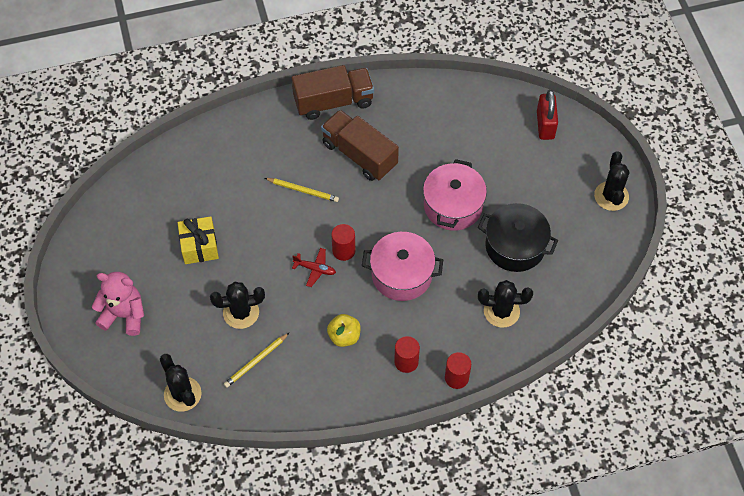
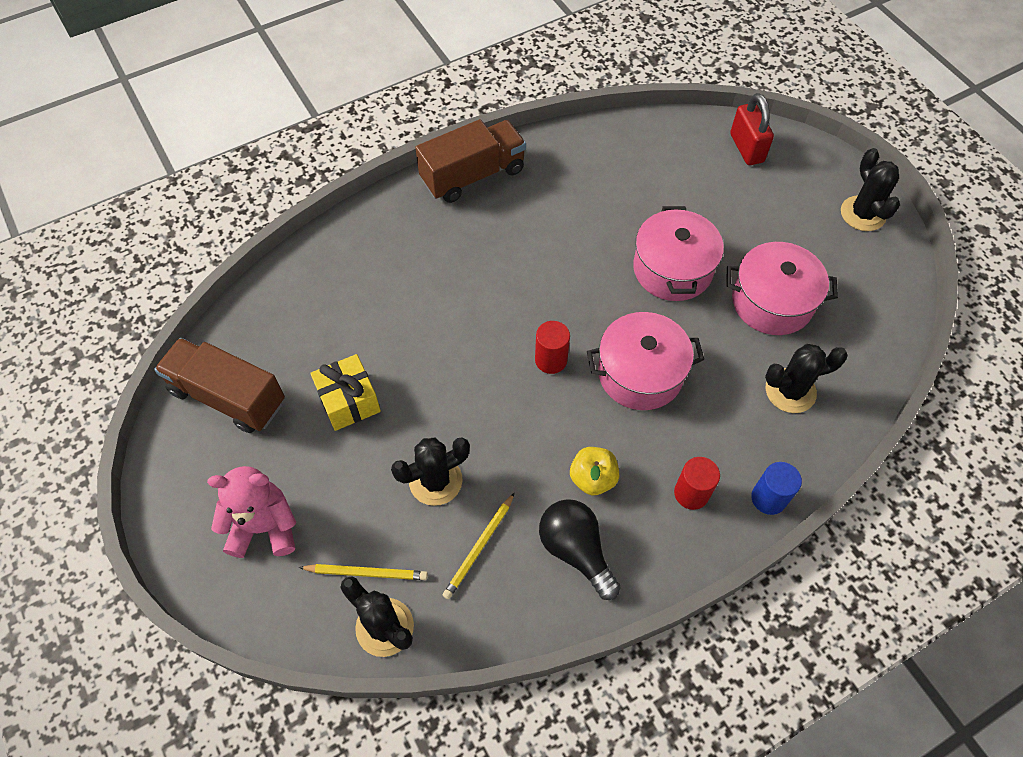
camera: 15 degrees left, 0 degrees up
(303, 190) = (469, 293): yellow pencil -> yellow pencil (366, 572)
(315, 269) = (520, 394): red plane -> none
(317, 379) = (576, 550): none -> black light bulb
(359, 154) = (528, 232): brown truck -> brown truck (228, 396)
(456, 378) = (768, 498): red cylinder -> blue cylinder
(515, 246) = (772, 302): black pot -> pink pot

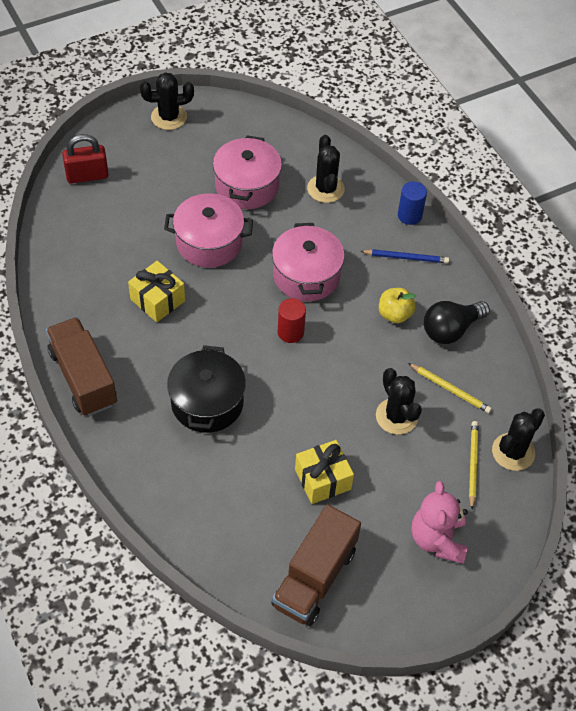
camera: 90 degrees left, 5 degrees down
(447, 284) = (207, 402): none -> black pot
(580, 227) = (157, 300): none -> yellow gift
(691, 493) = (406, 257): red cylinder -> blue pencil

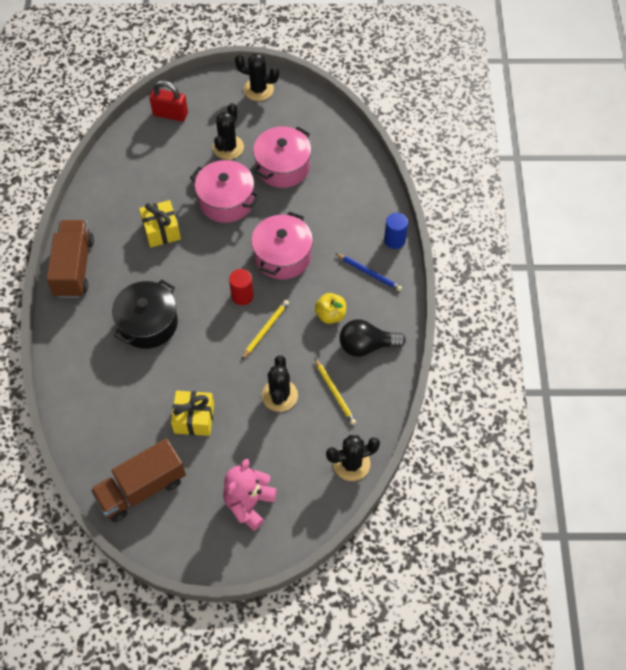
camera: 30 degrees right, 5 degrees up
(325, 189) = (342, 192): black cactus -> black cactus (228, 147)
(472, 464) = (313, 458): yellow pencil -> yellow pencil (265, 329)

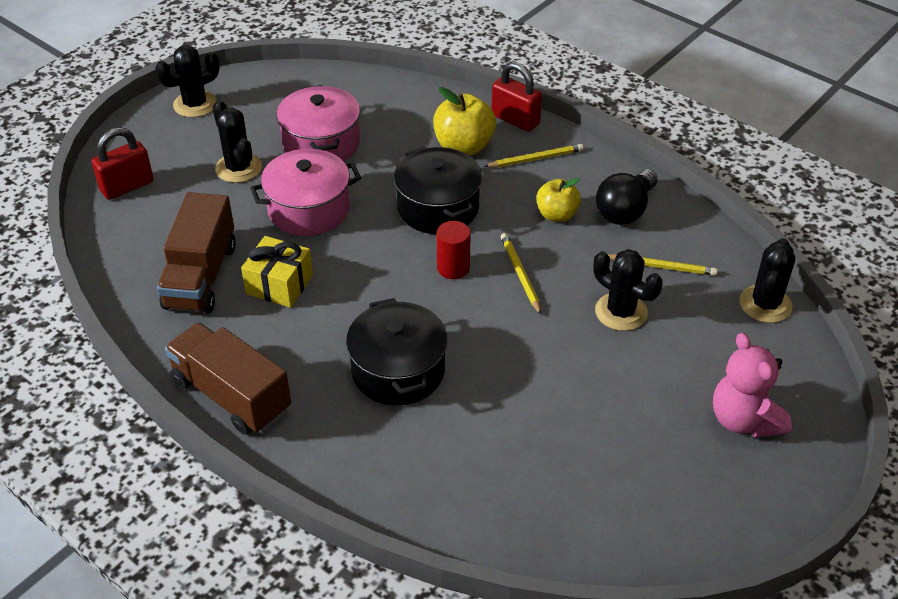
camera: 50 degrees left, 15 degrees down
(141, 488) = (634, 513): brown truck -> brown truck (201, 276)
(194, 418) = (579, 404): yellow gift -> none
(282, 256) = (438, 208): pink pot -> black pot
(345, 232) = (463, 146): none -> yellow apple
(369, 273) = (535, 159): blue pencil -> yellow pencil
(394, 240) = (515, 120): blue cylinder -> red padlock

